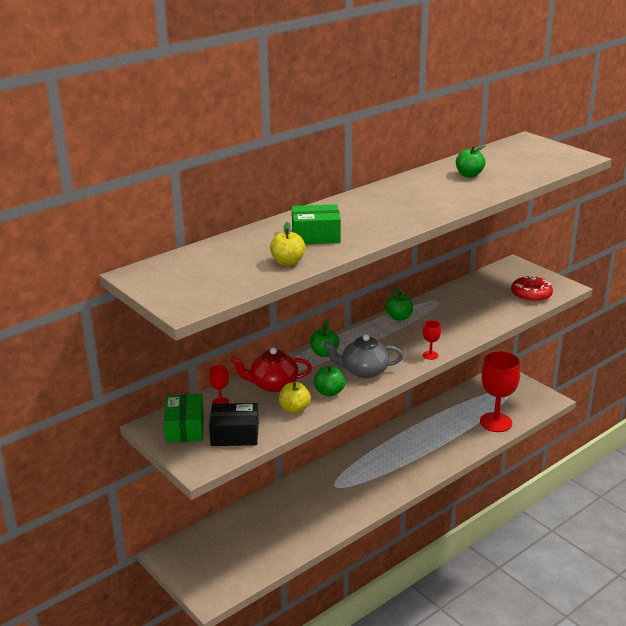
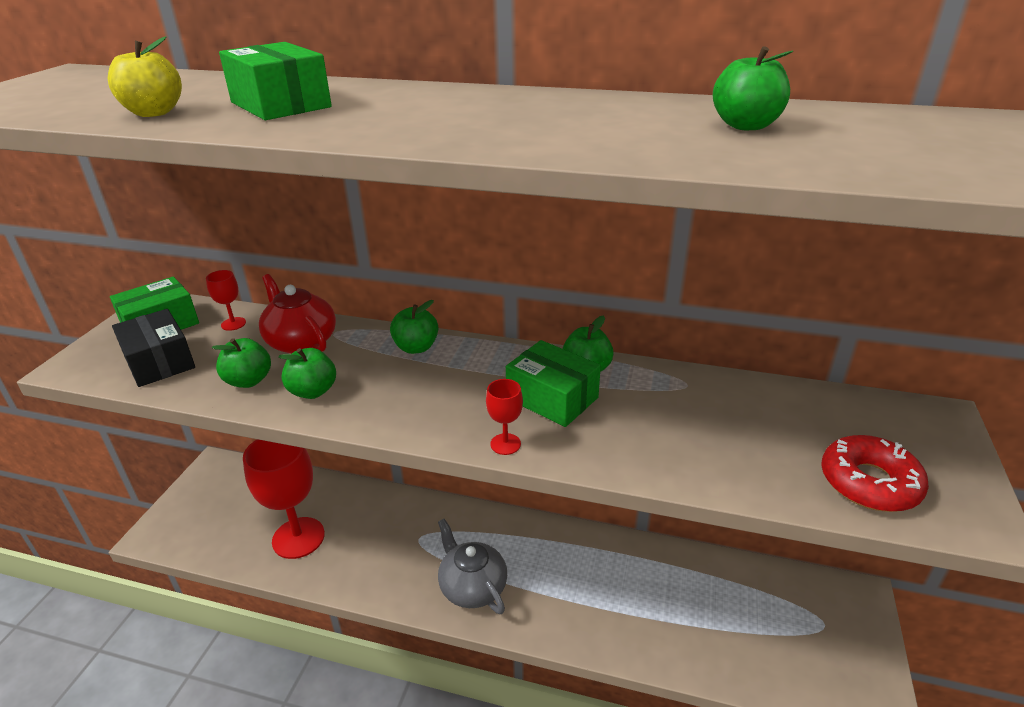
camera: 55 degrees right, 5 degrees up
(294, 409) = (248, 381): yellow apple -> green apple
(364, 371) = (397, 398): grey teapot -> grey teapot (472, 586)
(411, 333) = (552, 398): none -> green box
(496, 422) = (726, 651): red goblet -> red goblet (298, 538)

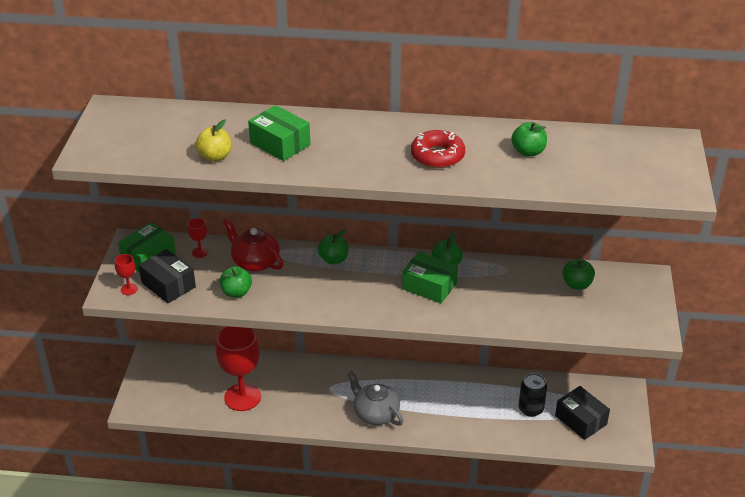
camera: 10 degrees left, 5 degrees up
(313, 391) = (281, 295): green apple -> green apple (577, 284)
(505, 444) = (409, 316): red goblet -> red goblet (129, 289)
(708, 609) = (531, 409): none -> black can
(789, 640) = (580, 420): none -> black box
(869, 483) = (605, 318): red donut -> red donut (437, 156)

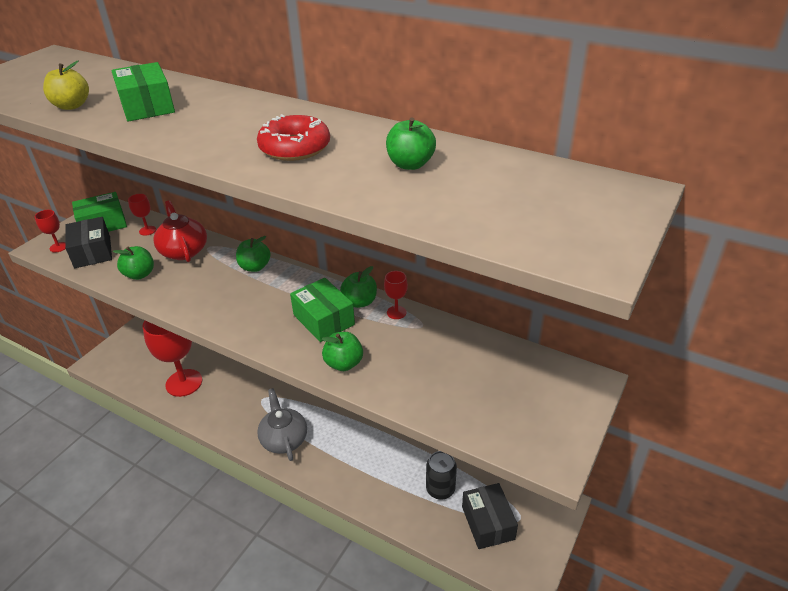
camera: 25 degrees right, 0 degrees up
(481, 265) = (396, 312): none -> red goblet
(577, 284) = (491, 365): green apple -> green apple (344, 363)

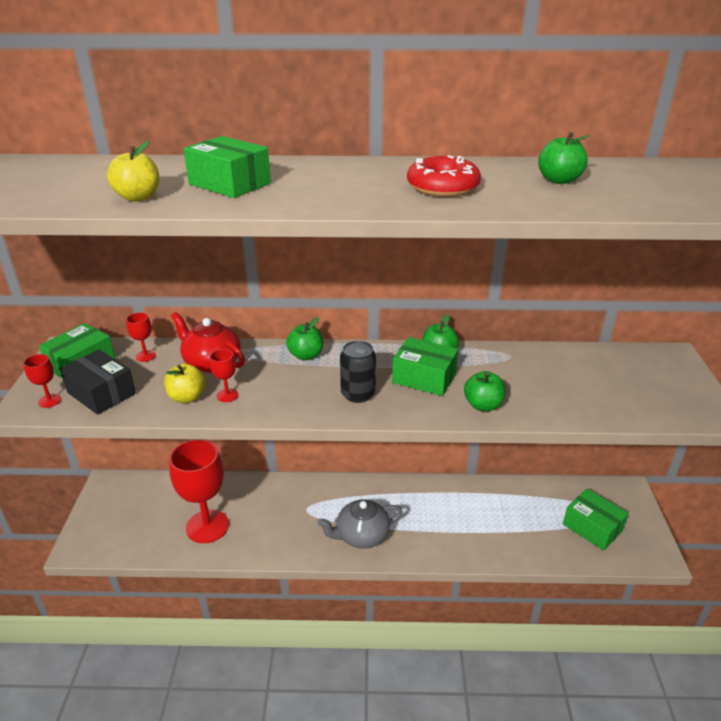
camera: 30 degrees left, 5 degrees down
(140, 274) = (187, 397): green apple -> yellow apple
(284, 439) = (361, 535): grey teapot -> grey teapot turned 60 degrees counterclockwise
(396, 312) = (479, 353): red goblet -> red goblet (227, 395)
(440, 489) = (534, 518): black can -> black can (358, 394)
(488, 523) = (592, 527): black box -> green box

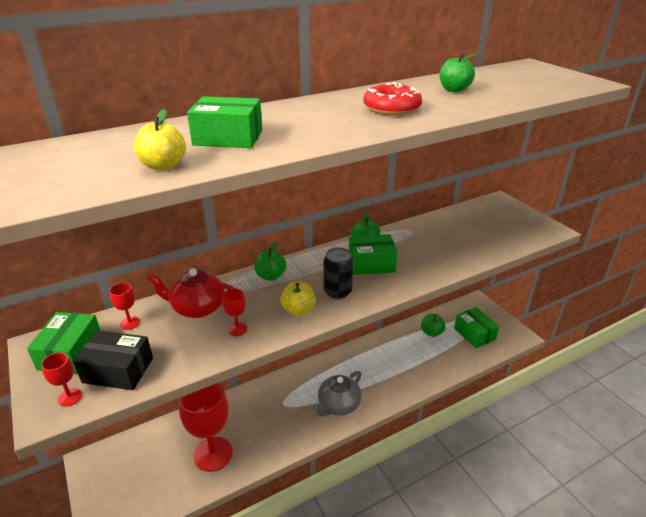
camera: 30 degrees left, 0 degrees up
(187, 397) = (204, 343): yellow apple -> yellow apple (298, 310)
(483, 405) = (426, 269): green apple -> green apple (431, 332)
(592, 527) = (474, 334): green box -> green box turned 45 degrees clockwise

